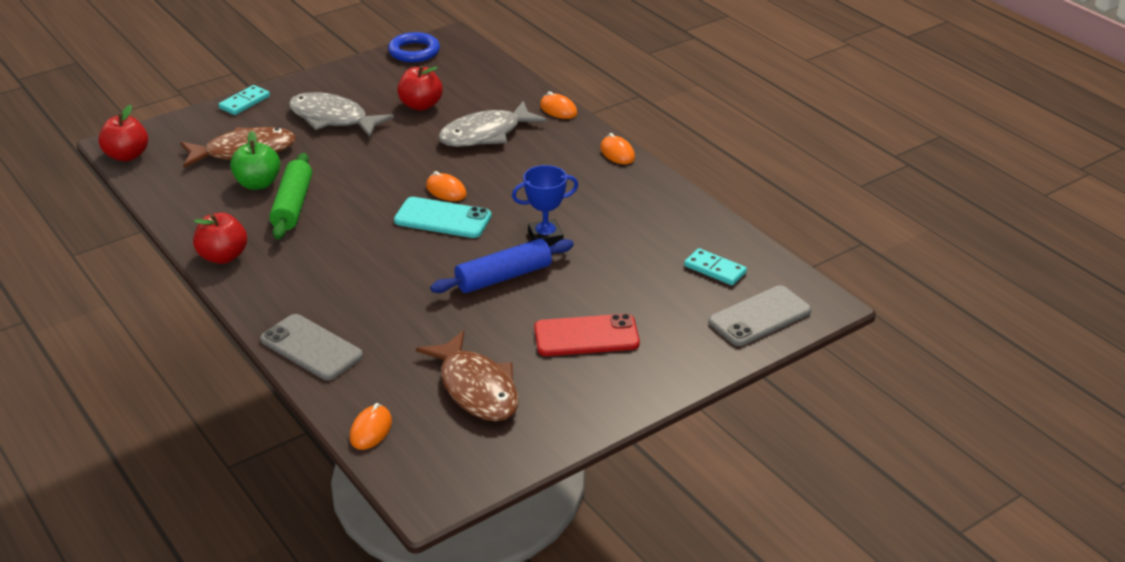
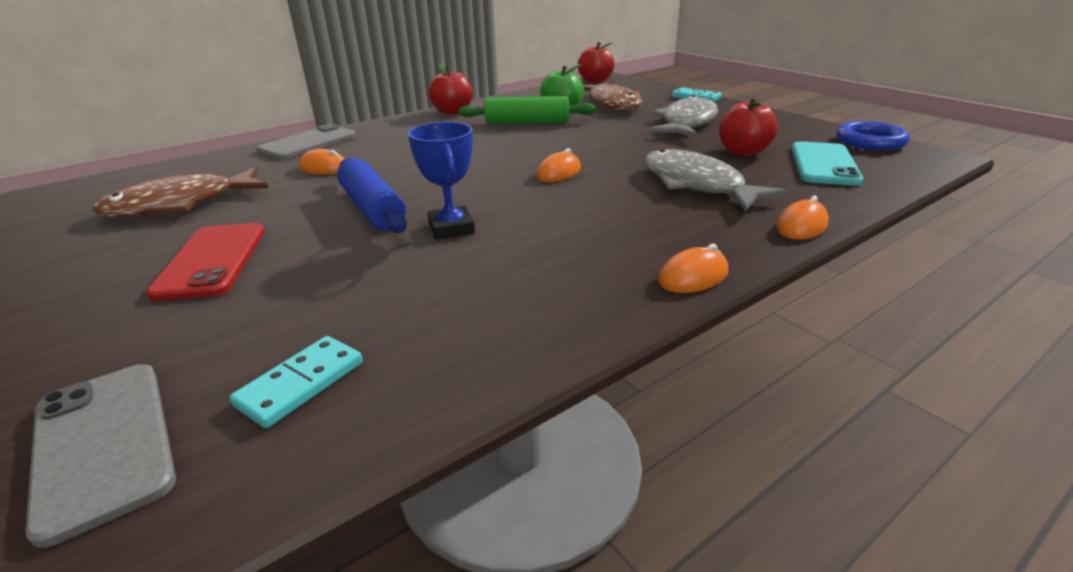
camera: 90 degrees right, 5 degrees down
(371, 430) = (171, 169): orange mouse -> orange mouse (324, 168)
(443, 218) = (501, 174): turquoise phone -> turquoise phone (824, 164)

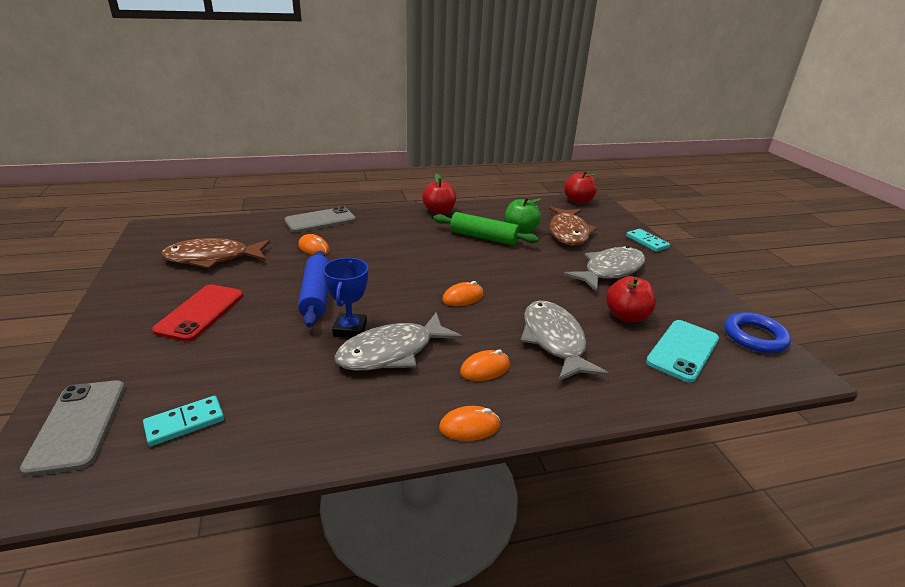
camera: 20 degrees right, 0 degrees up
(527, 236) = (392, 352): none -> grey fish
(801, 226) = (596, 408): orange mouse -> orange mouse (485, 369)

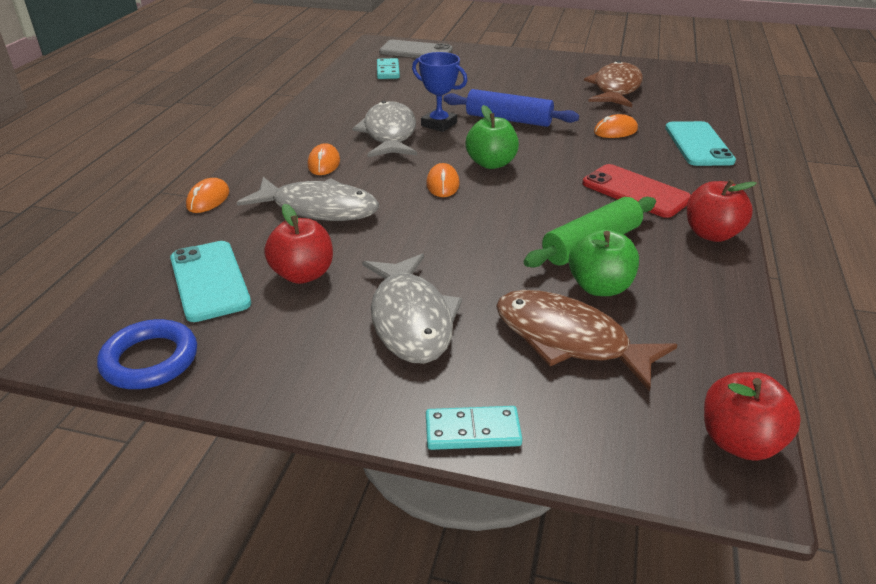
camera: 120 degrees right, 5 degrees up
(200, 312) = (516, 80): red phone -> red phone (635, 191)
(320, 220) = (698, 144): grey phone -> turquoise phone
(411, 285) = (491, 163): none -> green apple
(469, 427) = (275, 141): orange mouse -> orange mouse (208, 199)

